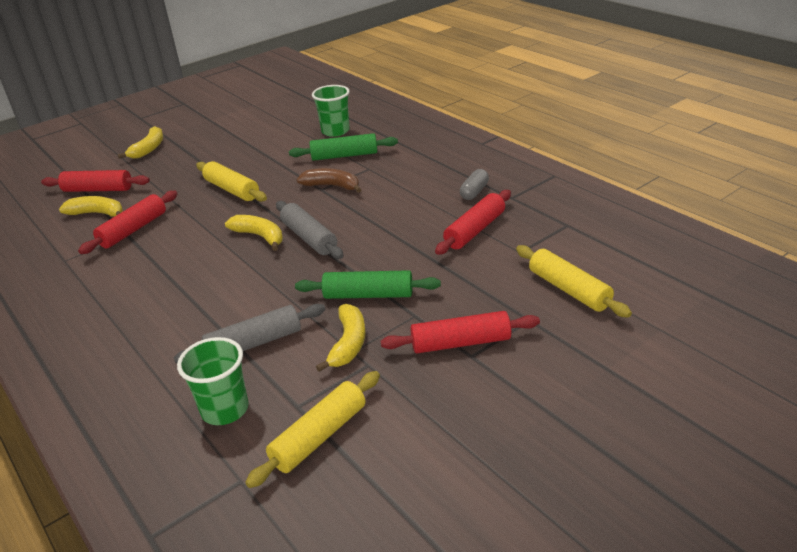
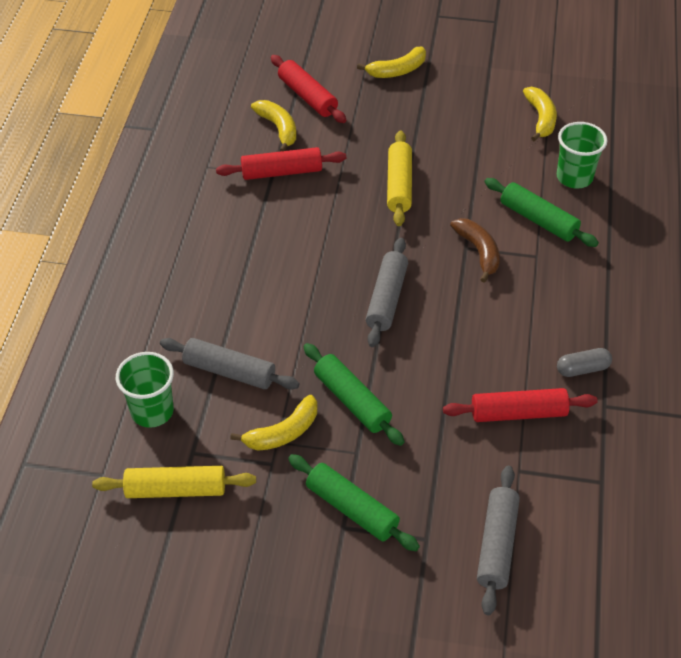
camera: 45 degrees right, 15 degrees up
(260, 236) = (355, 263): yellow banana -> yellow banana (540, 118)
(460, 343) = (351, 509): red rolling pin -> green rolling pin
(569, 289) = (496, 544): yellow rolling pin -> grey rolling pin

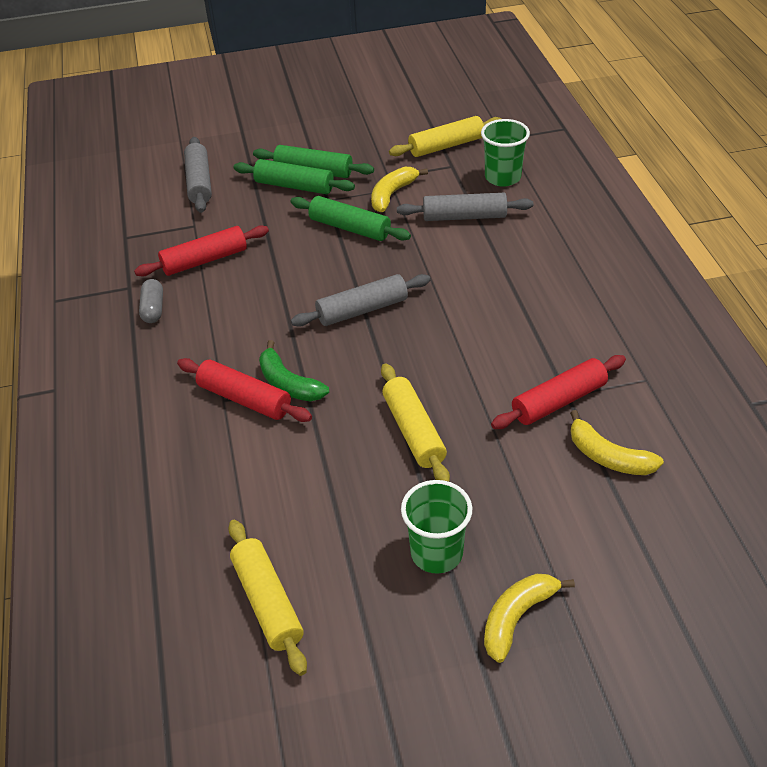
camera: 160 degrees right, 5 degrees down
(307, 96) = (609, 520): red rolling pin -> red rolling pin (244, 399)
(387, 299) = (362, 310): grey rolling pin -> grey rolling pin turned 75 degrees clockwise
(478, 252) = (288, 383): brown banana -> green banana
(538, 220) = (232, 442): green rolling pin -> green rolling pin (294, 186)
(540, 118) = (268, 602): yellow banana -> yellow rolling pin
(574, 177) = (199, 517): green cup -> green cup (436, 553)
(582, 369) = (153, 309): grey capsule -> grey capsule turned 60 degrees counterclockwise

